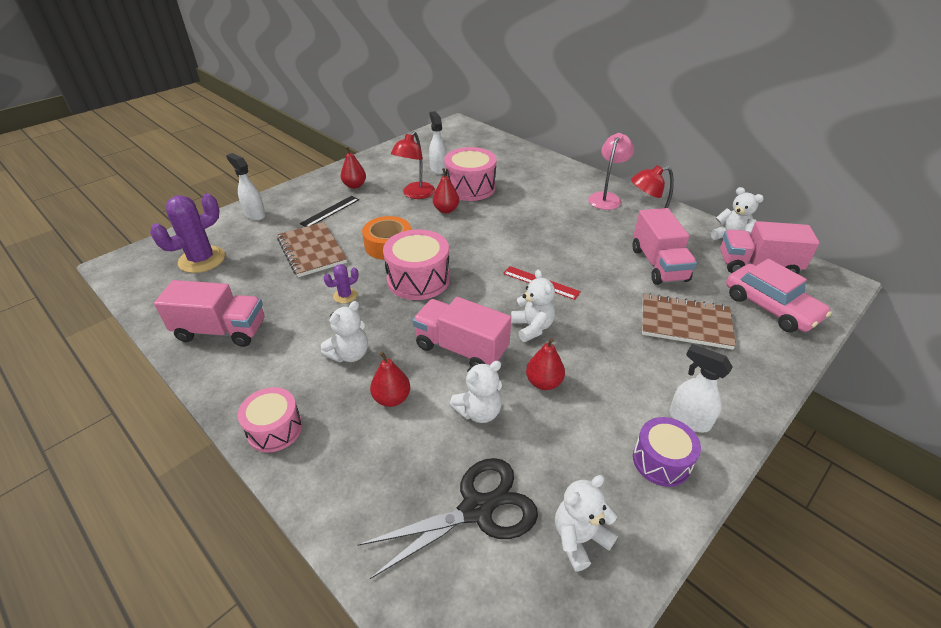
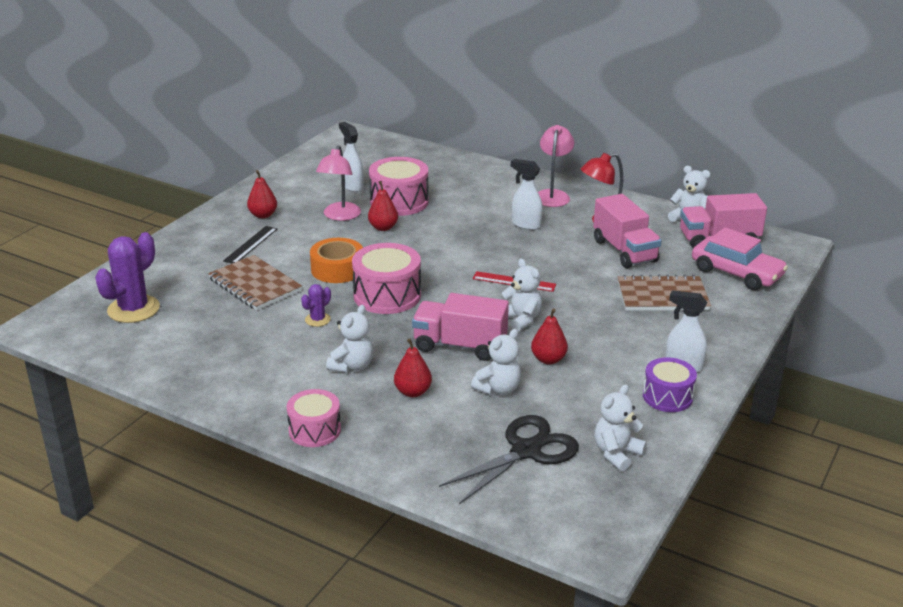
camera: 15 degrees left, 10 degrees down
(221, 331) = (205, 367): pink truck -> none
(255, 214) = (163, 258): white spray bottle -> white spray bottle (525, 225)
(415, 194) = (340, 216): red lamp -> pink lamp

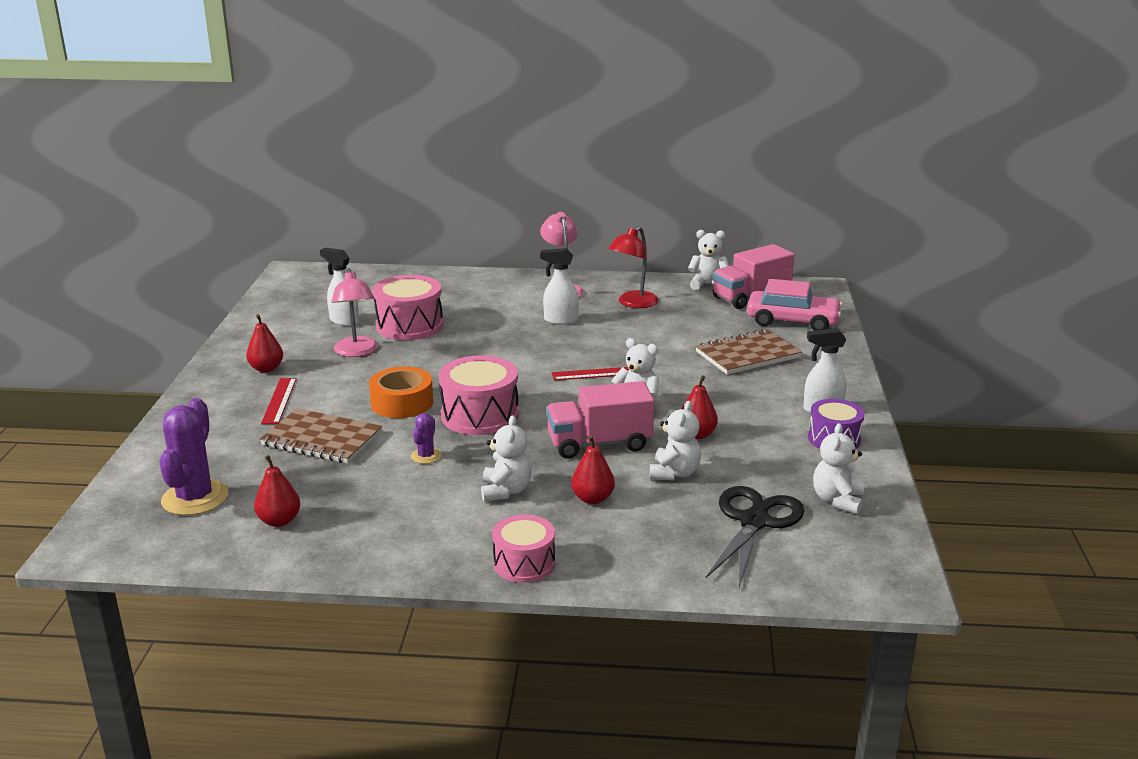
camera: 25 degrees left, 5 degrees down
(251, 245) = (279, 400): black ruler -> red ruler
(383, 227) = (415, 353): red pear -> red pear (279, 521)
(624, 251) = (676, 324): pink truck -> none

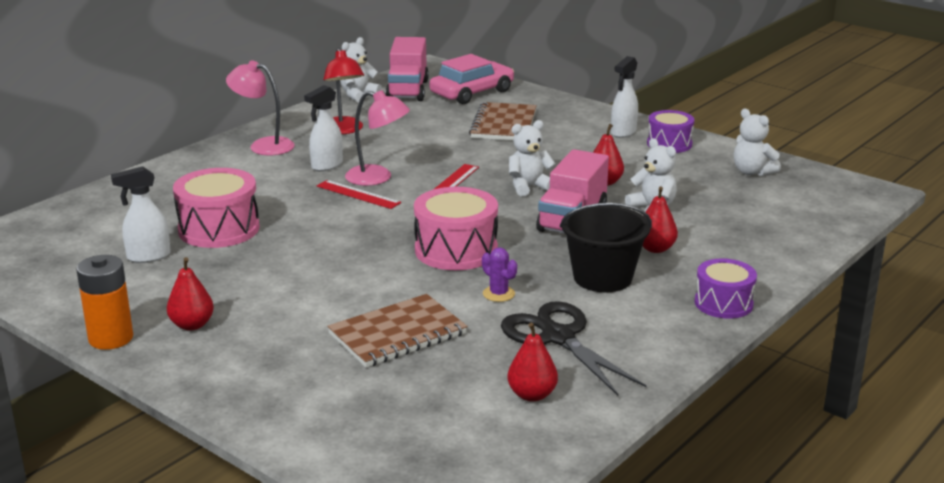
camera: 55 degrees left, 0 degrees up
(195, 498) = (430, 431): purple cactus -> none
(226, 353) = (111, 338): none -> orange battery
(279, 400) = (280, 336): red ruler -> red ruler (358, 194)
(356, 352) = (233, 269): pink lamp -> pink lamp (377, 178)
(402, 403) = (379, 277): orange tape -> none
(505, 491) = (602, 278): white teddy bear -> black bucket
(524, 563) = (723, 303): pink drum -> purple drum
(754, 521) = (751, 206): black scissors -> black scissors (557, 337)

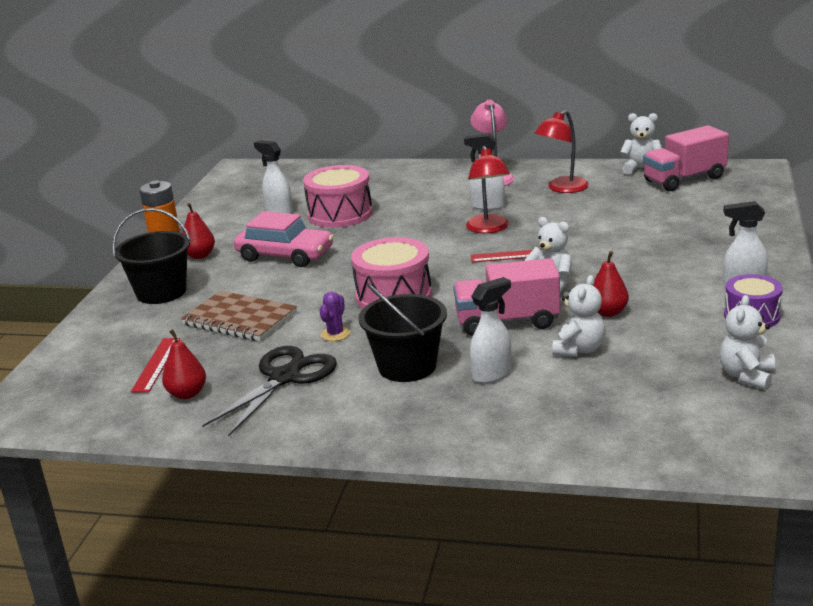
camera: 65 degrees right, 0 degrees up
(258, 367) = (161, 292): none -> black bucket
(358, 194) = (450, 233): red ruler -> red ruler (156, 364)
(377, 178) = (489, 229): pink lamp -> red lamp
(472, 93) = (724, 201): pink car -> pink car (285, 255)
(503, 124) = (672, 235): brown notebook -> none
(655, 248) = (492, 374): red pear -> white spray bottle
(723, 303) = (414, 435): purple drum -> none

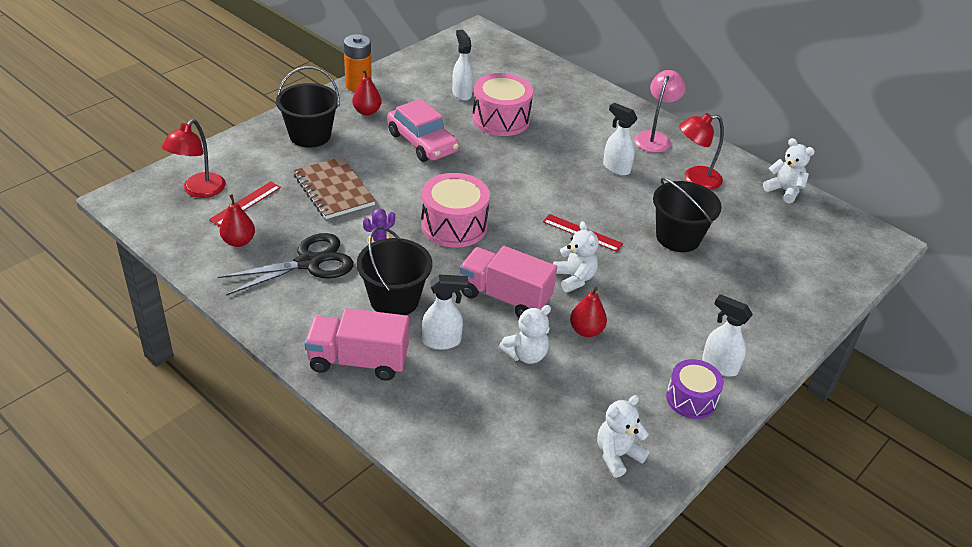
camera: 25 degrees right, 15 degrees up
(489, 229) = (592, 193): red lamp -> red lamp (199, 191)
(599, 227) = (678, 237): none -> black bucket
(684, 179) = (807, 222): pink truck -> pink truck (358, 361)

